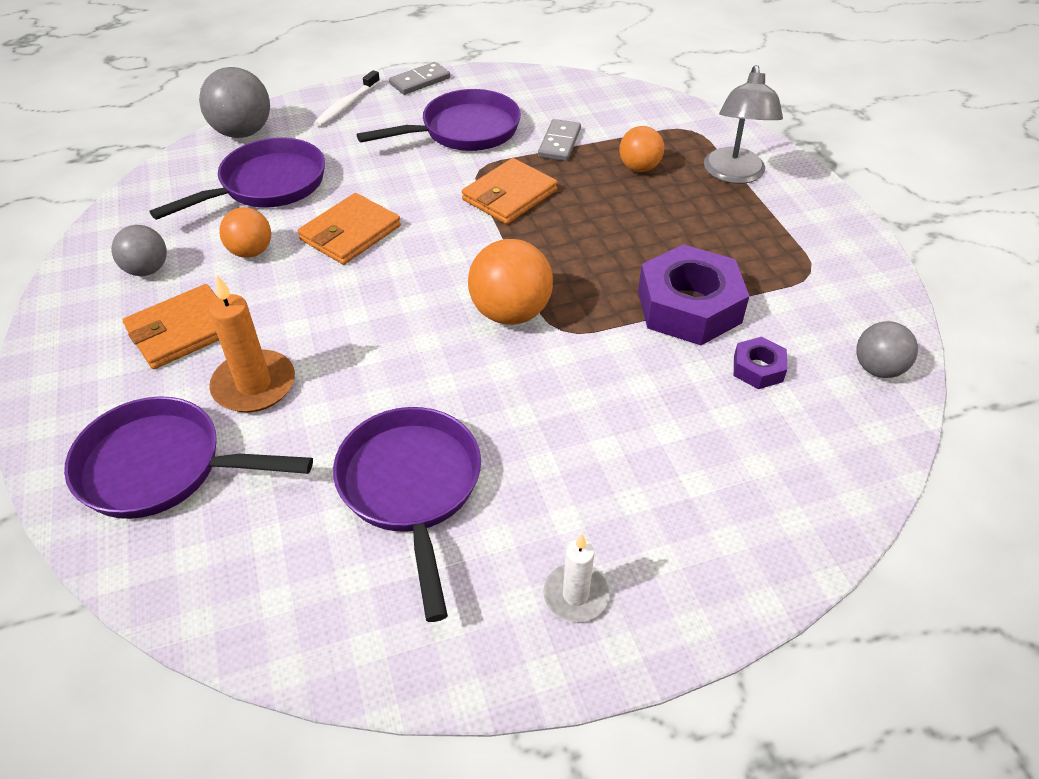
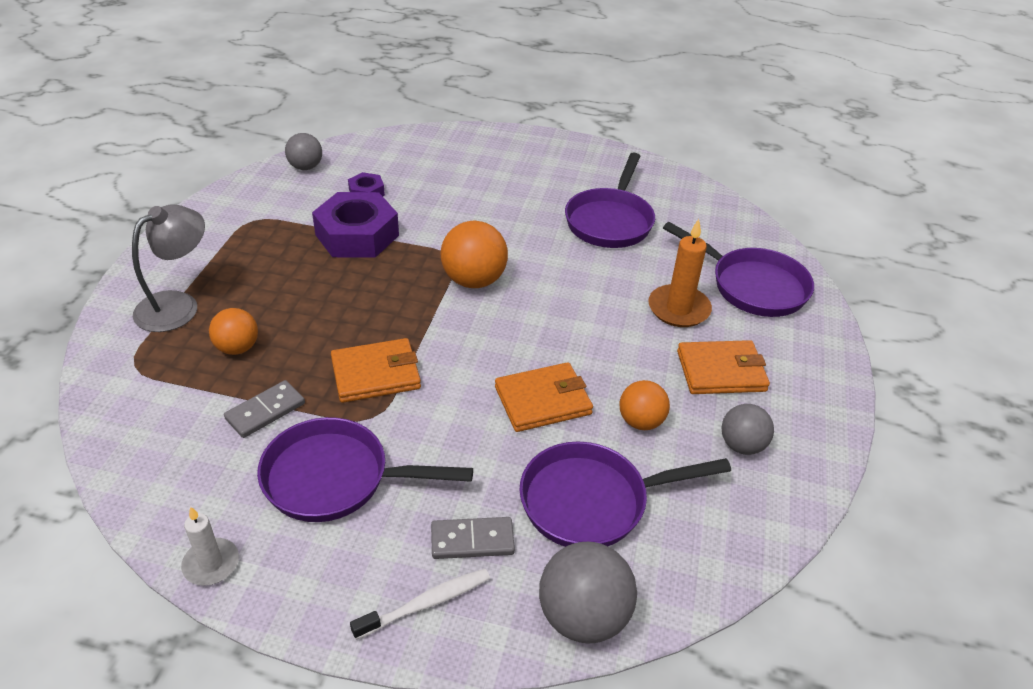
camera: 150 degrees left, 5 degrees down
(420, 81) = (299, 605): grey domino -> grey domino (472, 540)
(575, 595) = (562, 160): white candle -> white candle (211, 564)

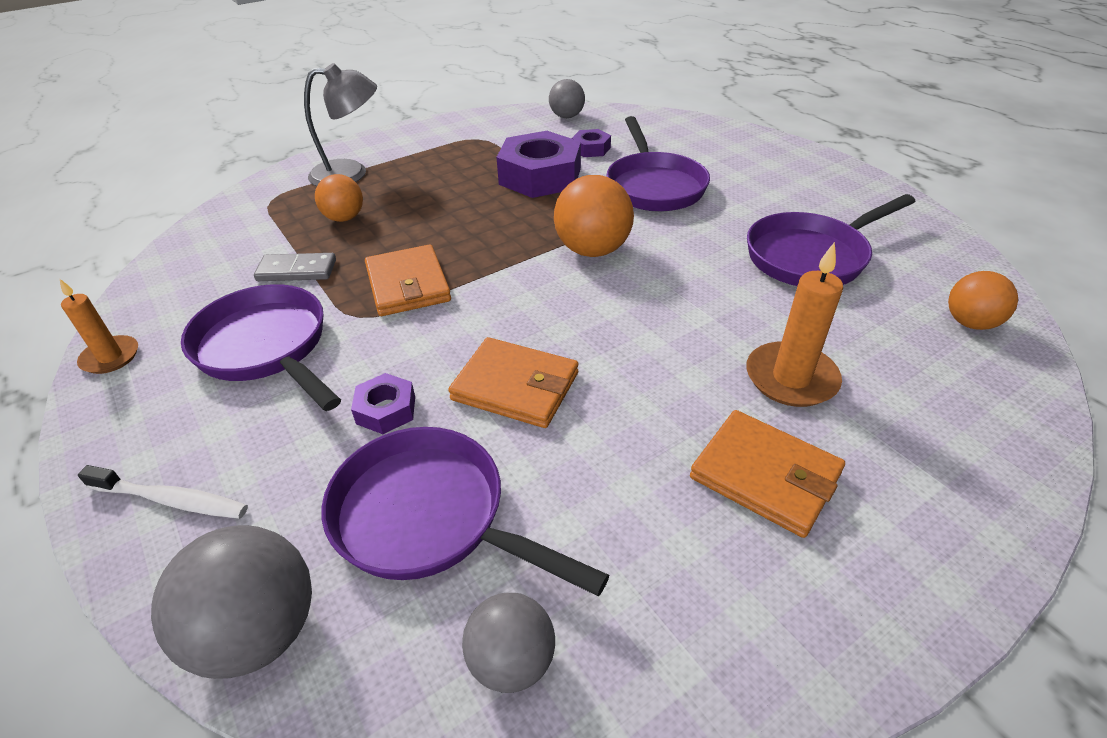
camera: 45 degrees right, 0 degrees up
(211, 564) = (110, 357): white candle -> orange candle
(375, 374) = (408, 284): orange wallet -> orange wallet turned 45 degrees clockwise
(472, 540) = (280, 472): grey domino -> none
(484, 463) = (386, 410): none -> purple nut
(641, 421) = (590, 470): orange ball -> orange ball (970, 323)
(742, 445) = (685, 581): grey ball -> grey ball (511, 661)
(752, 286) = (935, 403): purple pan -> purple pan (654, 186)

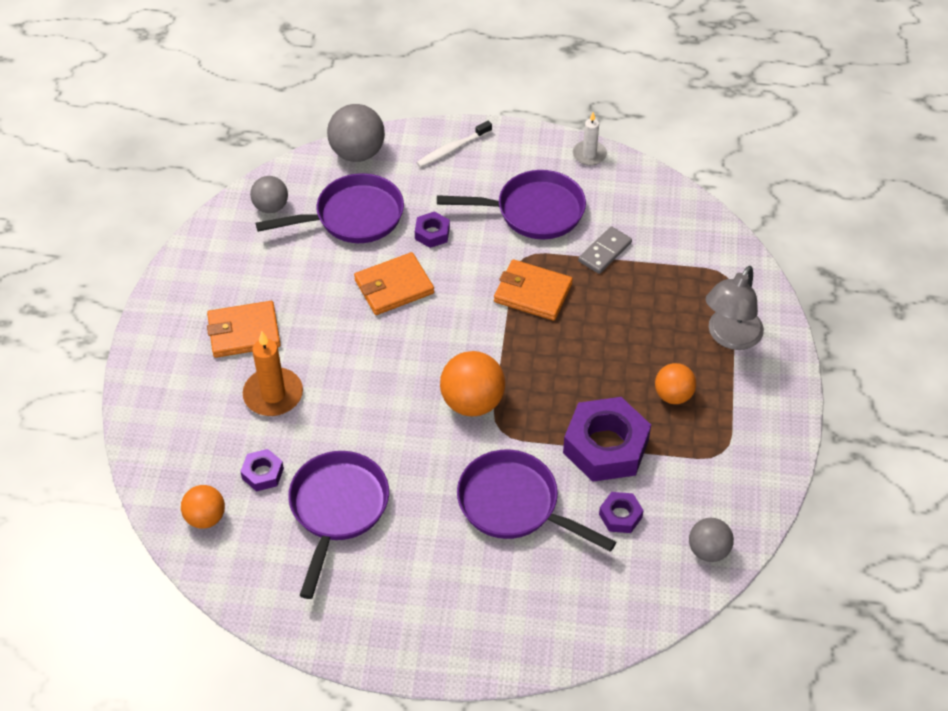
camera: 130 degrees right, 10 degrees up
(110, 357) = (589, 155): orange candle -> white candle
(344, 218) = (654, 302): orange ball -> orange ball (673, 395)
(869, 320) = (262, 473): none -> purple nut

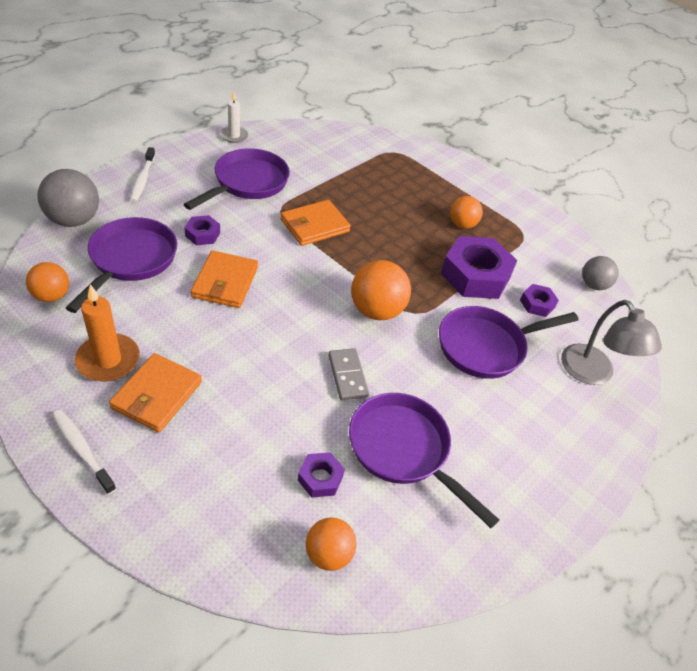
camera: 60 degrees left, 5 degrees down
(164, 330) = (82, 450): none -> white toothbrush
(271, 207) = (51, 296): grey ball -> orange ball
(273, 394) = (245, 418): orange candle -> orange candle (108, 360)
(605, 252) = (319, 179): grey domino -> grey domino (347, 376)
(730, 337) = (440, 178): grey lamp -> grey lamp (593, 374)

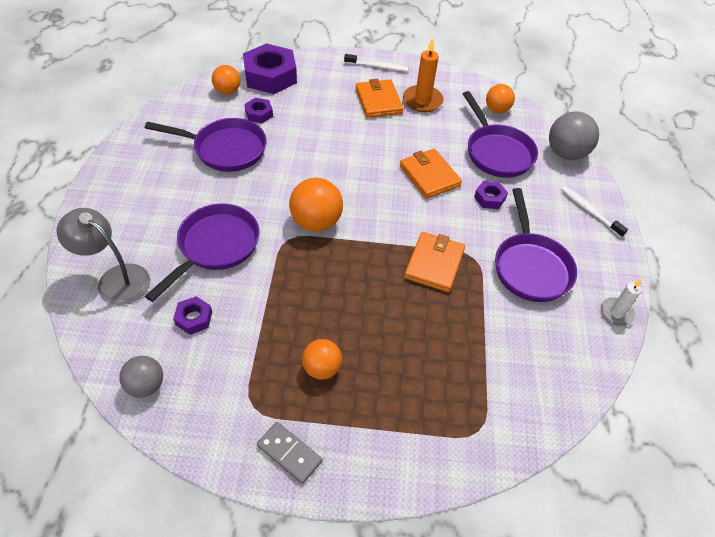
camera: 145 degrees right, 5 degrees up
(347, 376) = (293, 168): grey domino -> grey domino (289, 453)
(475, 275) = (266, 311): purple nut -> purple nut (270, 76)

